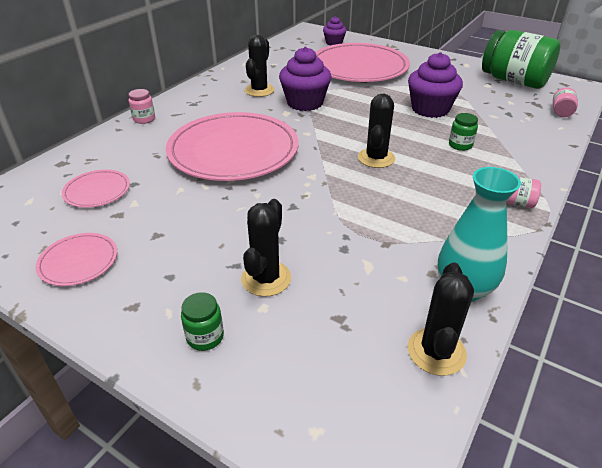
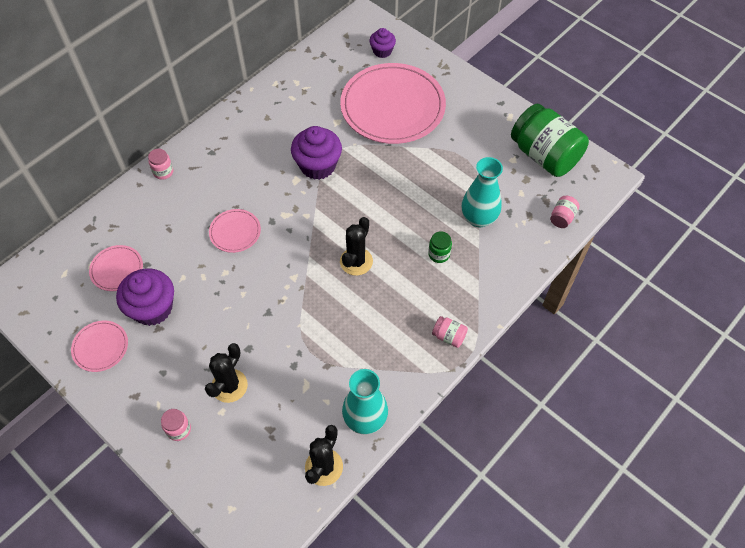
camera: 10 degrees right, 20 degrees up
(205, 337) = (179, 429): green jar -> pink jar
(233, 151) = (235, 232): pink plate -> pink plate, size x0.44
(259, 90) = (279, 137): black cactus -> none
(430, 109) = (435, 194): purple cupcake -> purple cupcake (152, 308)
(482, 119) = (478, 218): none -> turquoise vase

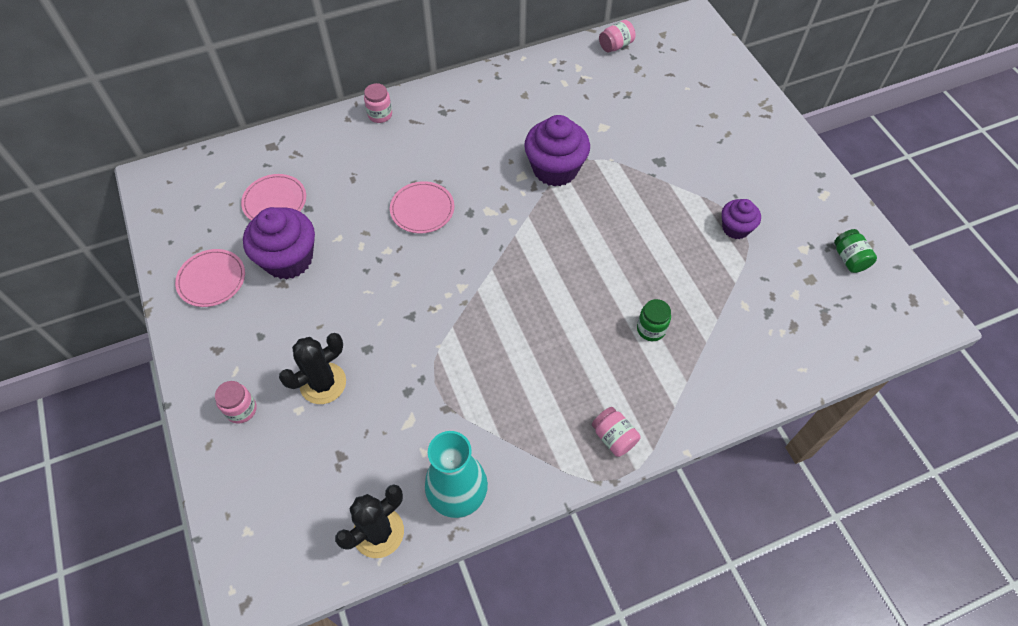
camera: 25 degrees right, 0 degrees up
(356, 261) = (544, 297): black cactus -> none
(382, 51) = (697, 65): purple cupcake -> purple cupcake (735, 228)
(392, 106) = (679, 132): pink plate -> none
(478, 218) = (724, 304): turquoise vase -> none
(544, 155) = (849, 259): green jar -> green jar, size x0.42
(562, 217) = (837, 346): pink jar -> pink jar (615, 46)

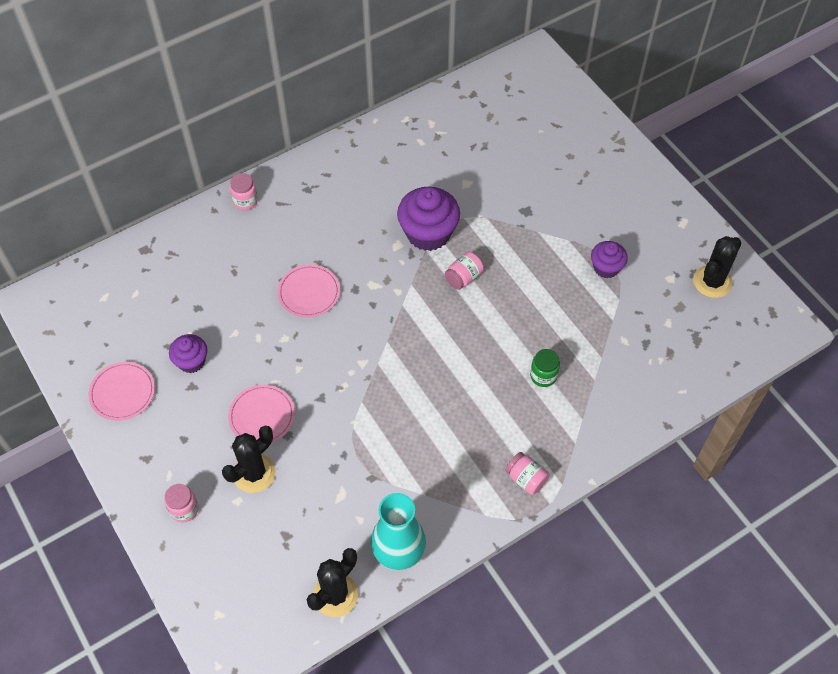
camera: 10 degrees left, 0 degrees up
(275, 201) = (163, 306): pink plate -> pink plate (262, 416)
(288, 259) = (191, 361): purple cupcake -> purple cupcake, size x0.58
(615, 46) = (464, 95): pink jar -> pink jar (463, 277)
(849, 259) = (712, 282): green jar -> black cactus

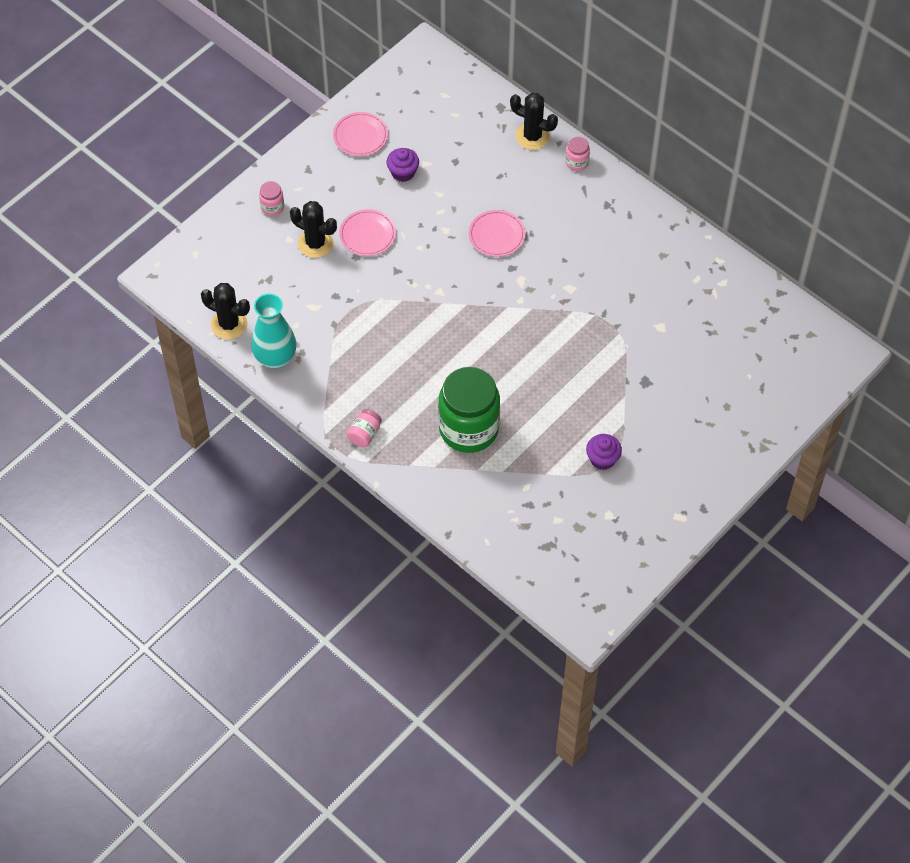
camera: 75 degrees right, 0 degrees up
(428, 233) = (591, 309): purple cupcake -> none
(463, 277) = (552, 347): pink jar -> none
(543, 376) = (469, 429): green jar -> green jar, size x2.40
(712, 282) = (617, 551): black cactus -> black cactus (532, 136)

